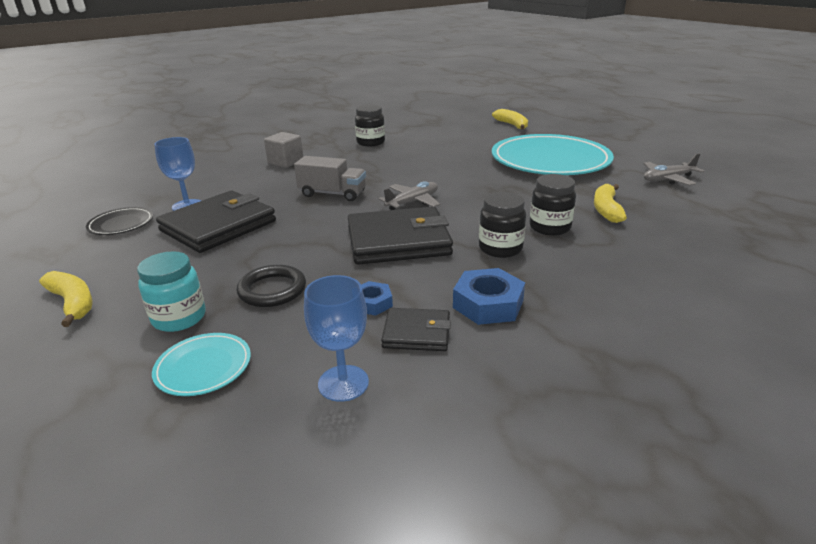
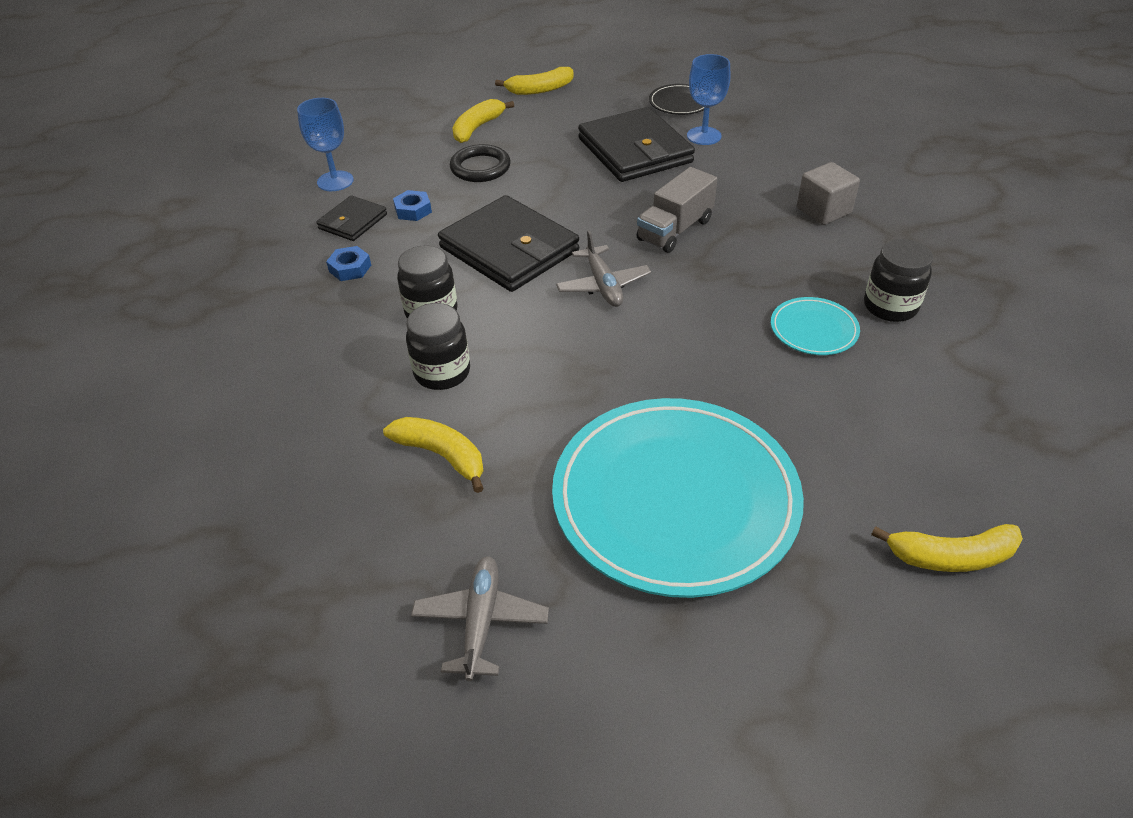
camera: 115 degrees right, 15 degrees up
(179, 318) = (477, 128): turquoise jar -> yellow banana
(203, 367) = (407, 135): turquoise plate -> turquoise plate (813, 329)
(398, 241) = (509, 249): black wallet -> black wallet turned 60 degrees counterclockwise
(488, 304) = (350, 268): blue nut -> blue nut, size x0.60

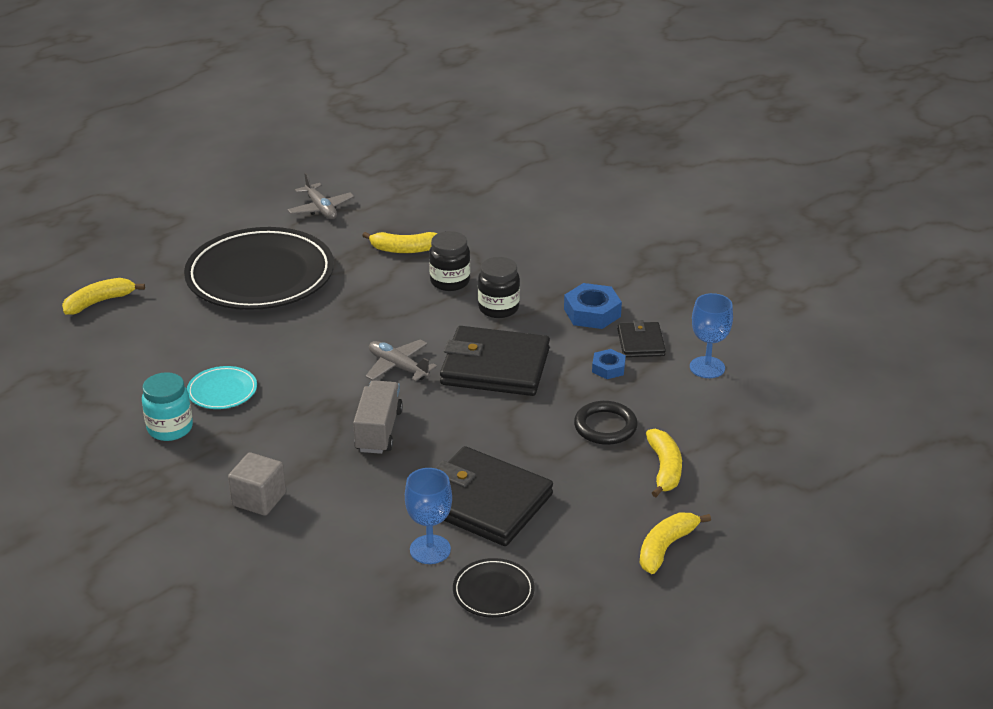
camera: 145 degrees right, 10 degrees down
(350, 268) = (592, 313): blue nut -> blue nut, size x1.67
(675, 499) = (260, 275): turquoise plate -> black plate
(890, 307) = (170, 428): black jar -> turquoise jar

